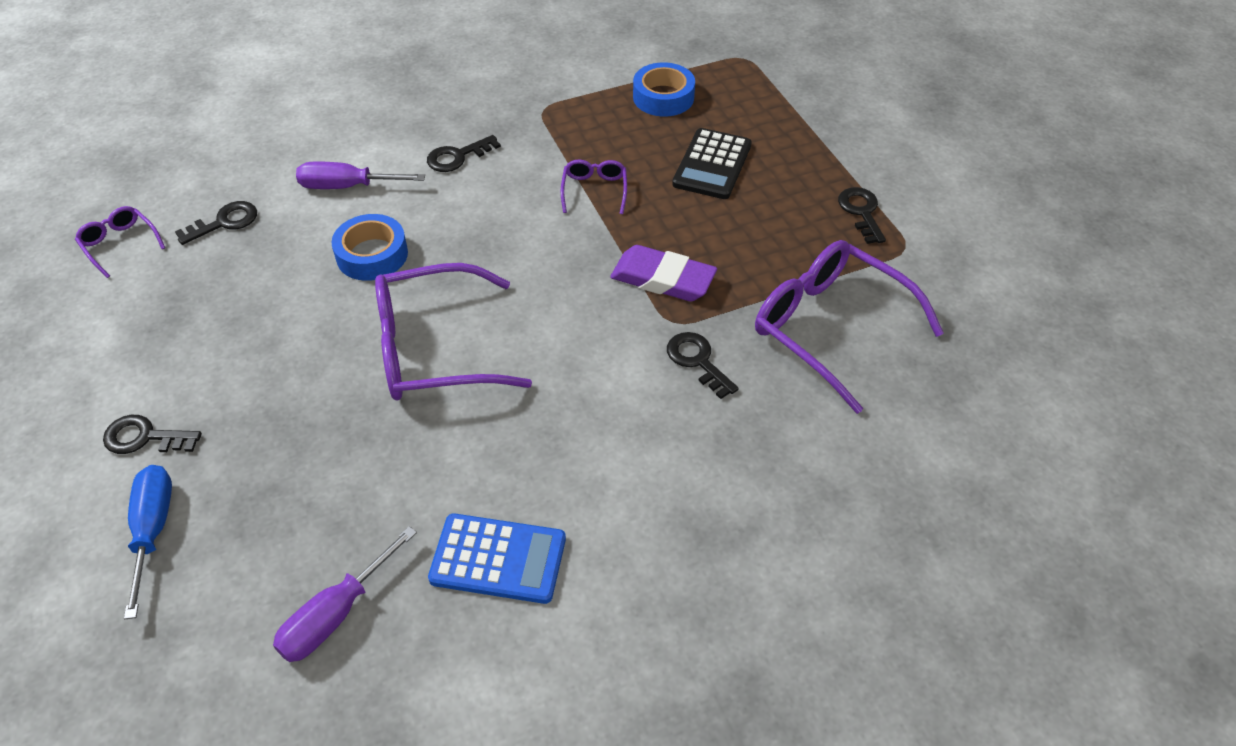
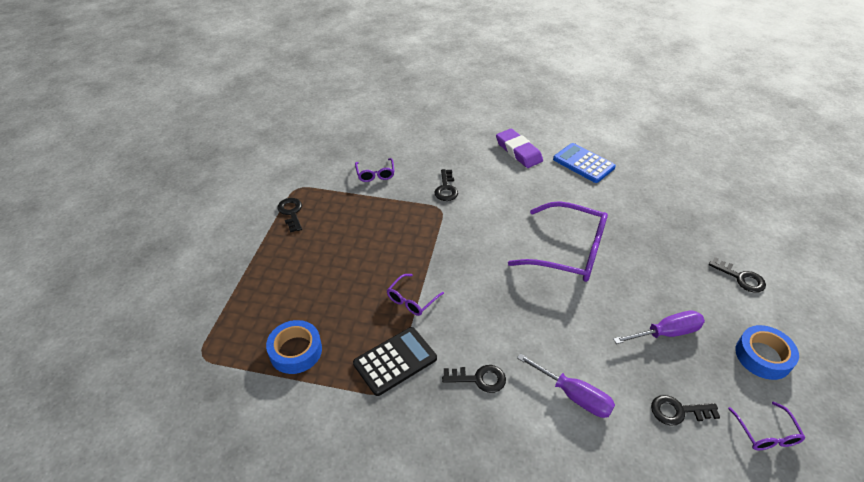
camera: 145 degrees left, 5 degrees down
(153, 530) = (735, 234): blue screwdriver -> none
(336, 614) = (656, 174): purple screwdriver -> purple screwdriver (666, 333)
(372, 255) = (578, 326): blue tape -> blue tape (763, 356)
(663, 279) = (425, 230): purple eraser -> purple eraser (518, 151)
(712, 165) = (328, 280): black calculator -> black calculator (395, 361)
(830, 328) = (375, 174): purple glasses -> purple glasses, size x0.47
(861, 212) = (291, 212): black key -> black key turned 135 degrees clockwise

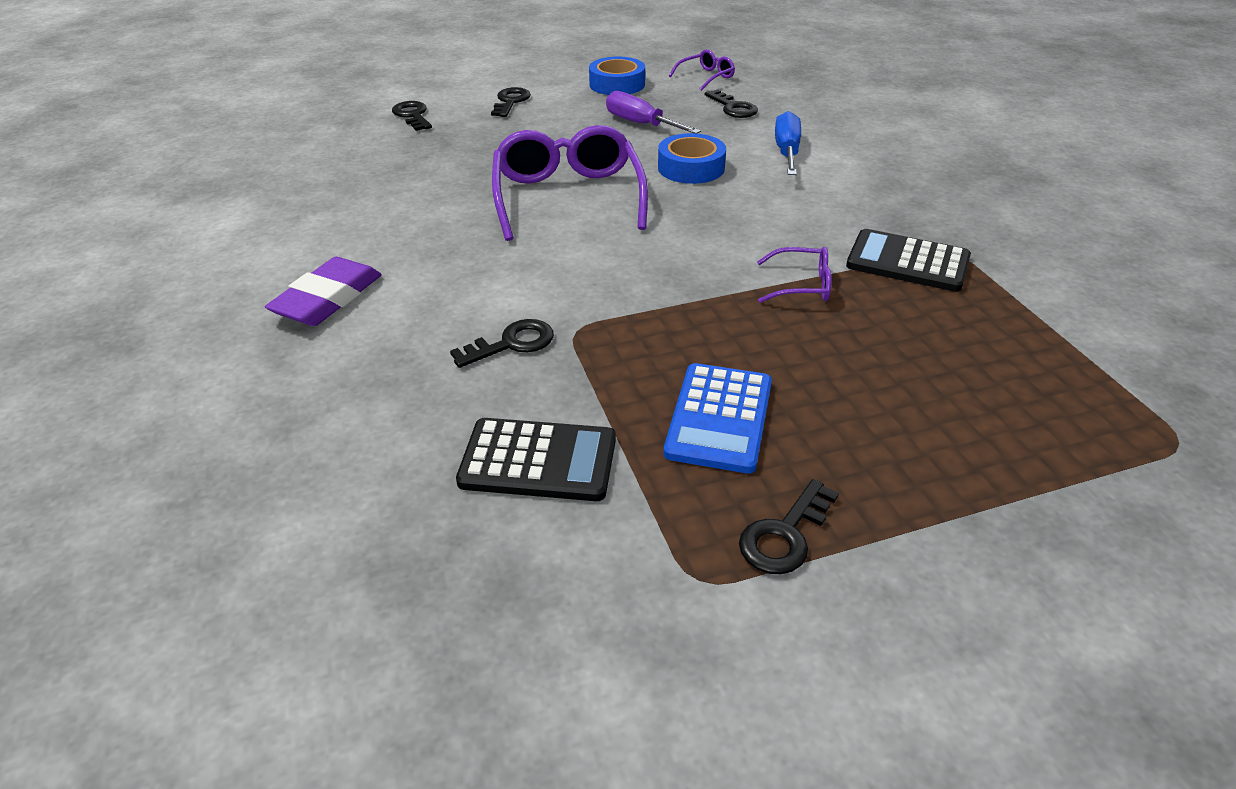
camera: 120 degrees left, 5 degrees down
(295, 351) = (1021, 348): blue tape -> blue tape (691, 168)
(375, 174) = (538, 461): purple glasses -> black calculator
(479, 379) = (845, 202): black key -> black key (412, 115)
(574, 396) = (787, 151): purple screwdriver -> blue screwdriver
(583, 163) = (331, 228): blue calculator -> blue calculator (719, 418)

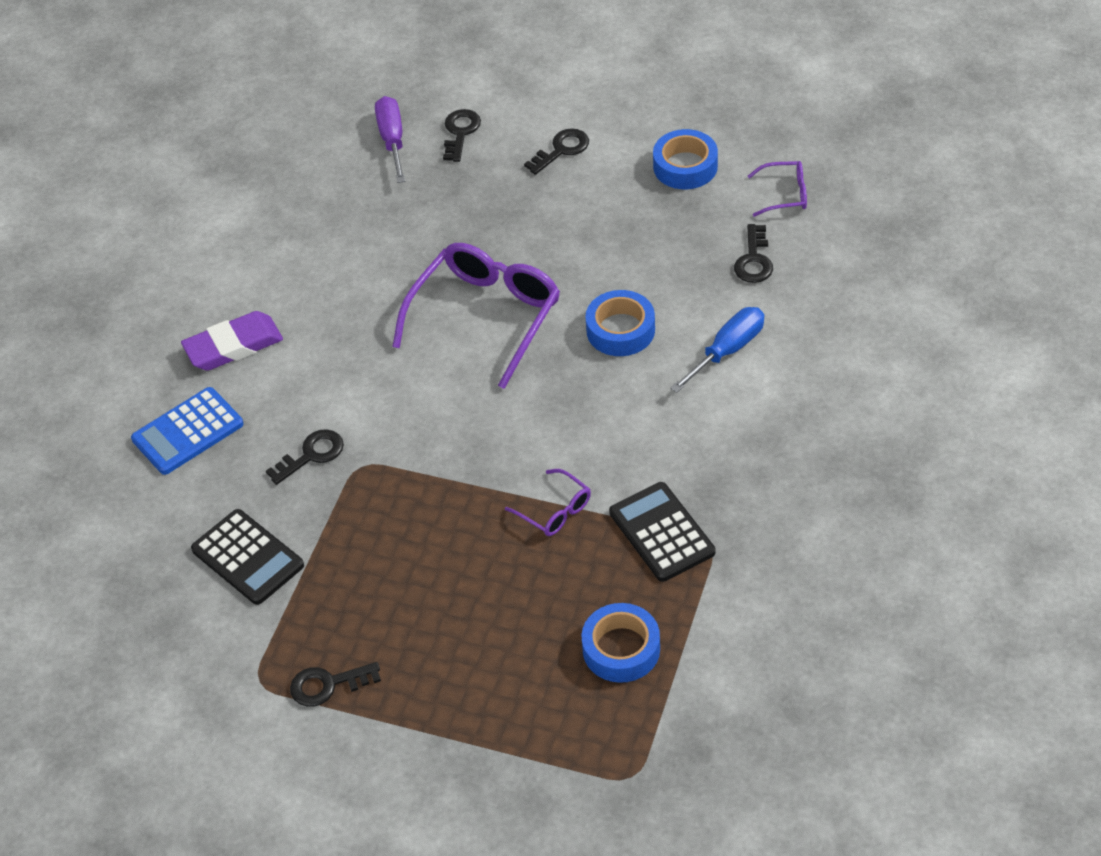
camera: 40 degrees right, 10 degrees up
(512, 343) = (311, 455): black key -> black key turned 45 degrees counterclockwise
(641, 124) = (642, 244): purple screwdriver -> purple screwdriver (392, 140)
(719, 418) = (376, 589): blue calculator -> blue calculator (188, 432)
(1006, 351) = (621, 649): none -> blue tape

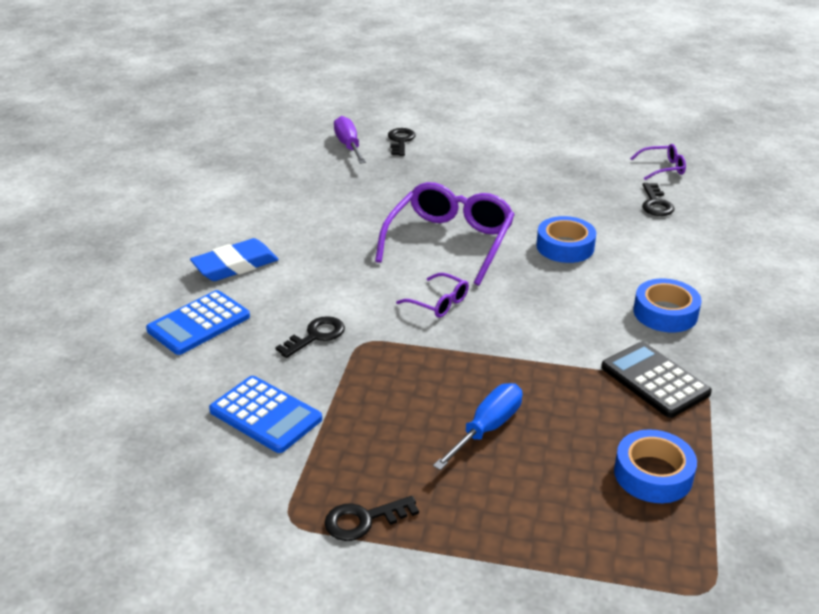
camera: 10 degrees left, 15 degrees down
(233, 346) = (235, 265): purple eraser -> blue eraser
(247, 558) = (265, 415): black calculator -> blue calculator
(555, 510) = (550, 368): purple glasses -> purple glasses (438, 303)
(561, 150) = (481, 148): black key -> none
(685, 166) = (580, 155): blue tape -> blue tape (665, 313)
(727, 350) = (659, 257): blue screwdriver -> blue screwdriver (487, 428)

